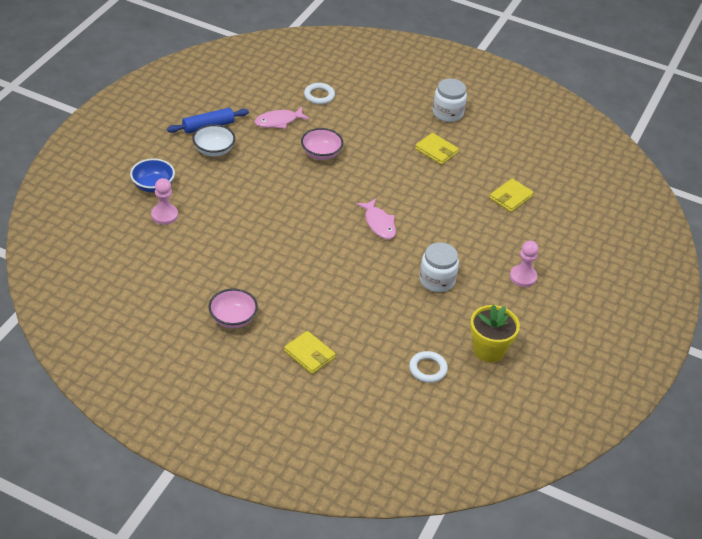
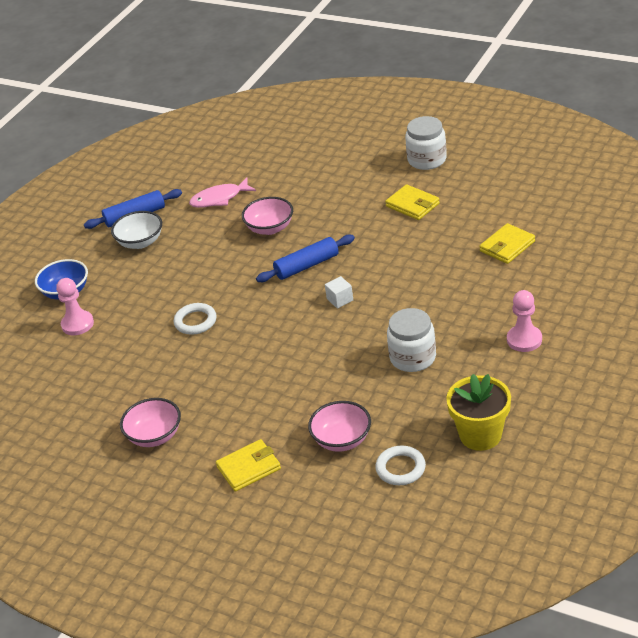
camera: 10 degrees right, 5 degrees down
(309, 354) = (249, 468): yellow wallet -> yellow wallet turned 75 degrees counterclockwise
(319, 96) = (269, 163): white ring -> white ring (195, 321)
(352, 191) = (307, 266): none -> blue rolling pin
(379, 223) = (340, 299): pink fish -> white cube
(382, 340) = (342, 440): none -> pink bowl

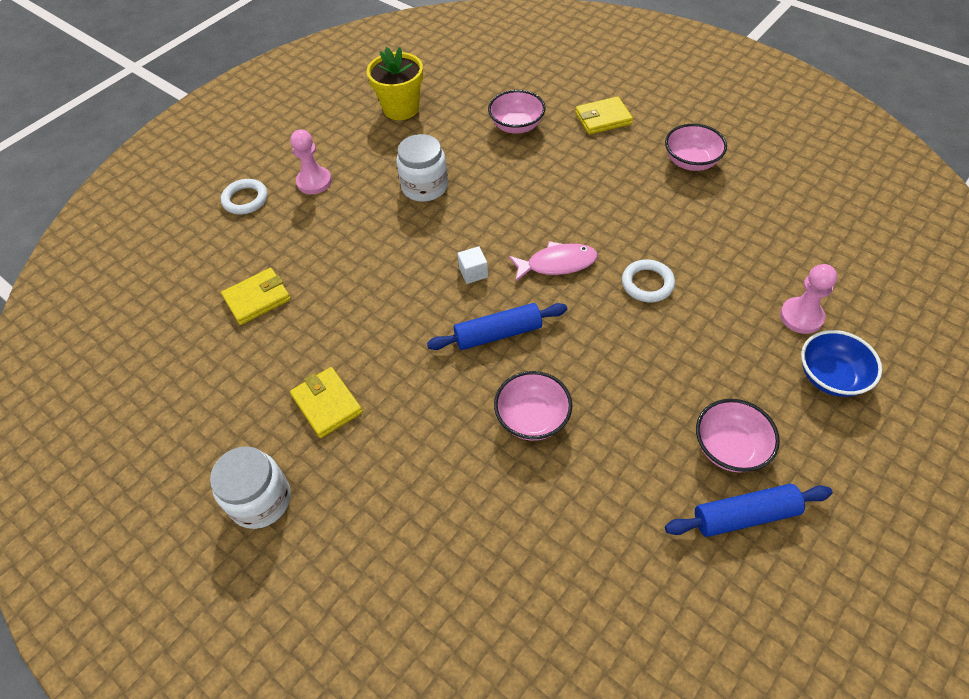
camera: 170 degrees left, 15 degrees up
(140, 242) = (729, 448): white bowl -> pink bowl
(219, 199) = (601, 514): pink fish -> pink fish (557, 264)
(400, 468) = (476, 96): white ring -> white ring (245, 199)

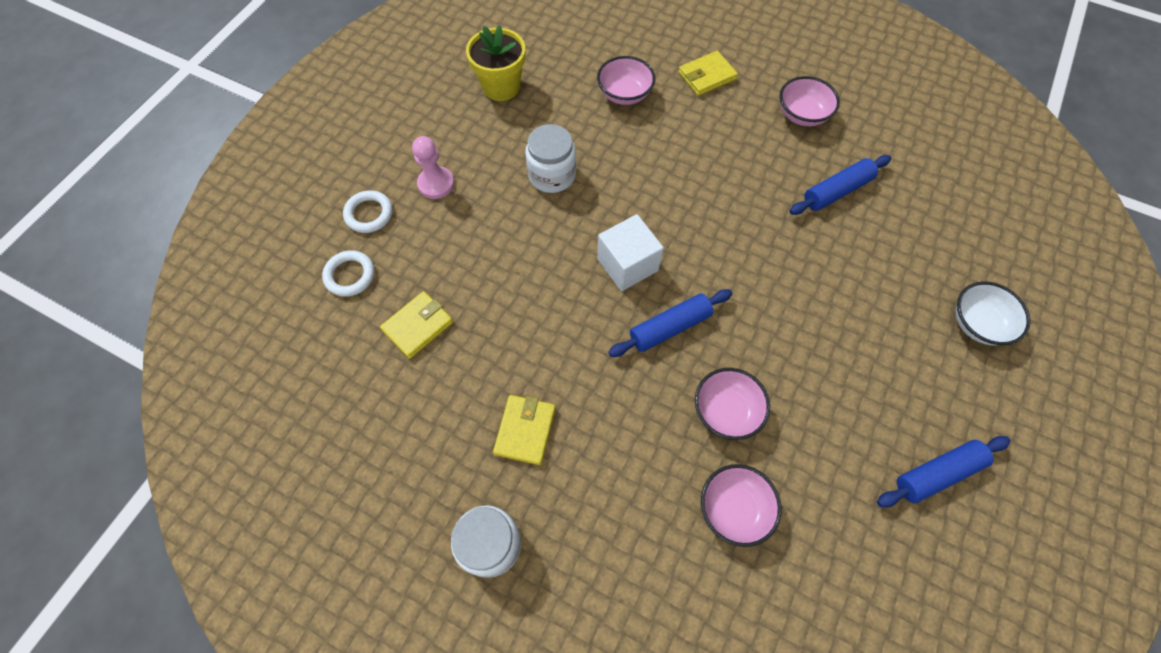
camera: 15 degrees left, 10 degrees up
(327, 404) = (525, 430): yellow wallet -> yellow wallet turned 60 degrees clockwise
(473, 272) = (627, 264): white cube -> white cube, size x1.96
(557, 264) = (705, 243): pink fish -> none
(647, 283) = (794, 252): white ring -> white ring (350, 275)
(708, 233) = (836, 191): none -> blue rolling pin
(729, 448) = (908, 409): pink bowl -> pink bowl (734, 508)
(801, 316) = (939, 266): pink pawn -> none
(830, 377) = (977, 323): blue bowl -> white bowl

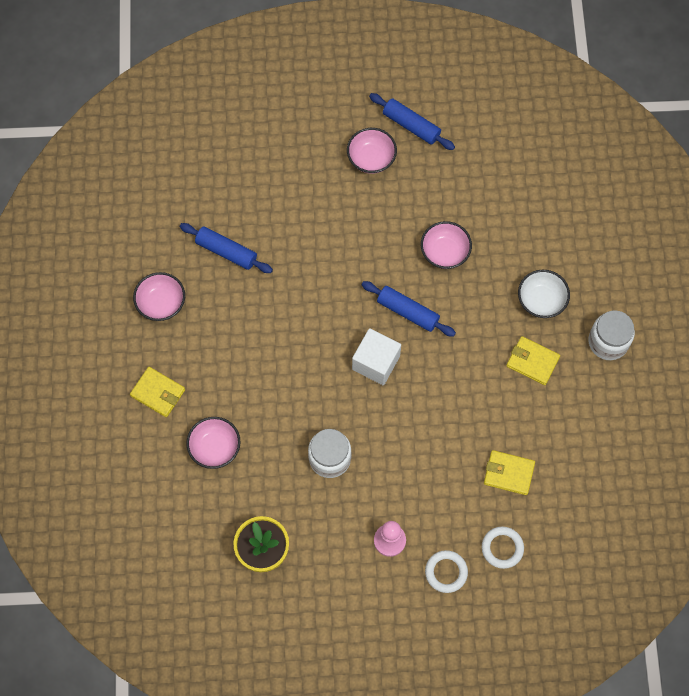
camera: 120 degrees left, 5 degrees up
(525, 430) = (532, 361): yellow wallet -> yellow wallet turned 45 degrees clockwise
(734, 508) = (502, 223): pink bowl -> pink bowl (371, 158)
(977, 323) = (290, 131): white bowl -> white bowl (541, 300)

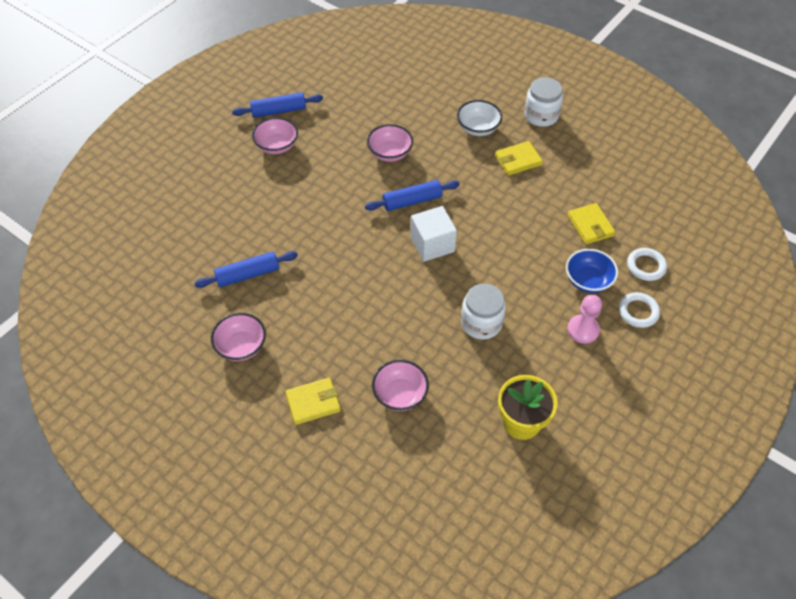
camera: 50 degrees left, 15 degrees down
(445, 511) = (588, 281): none -> blue bowl
(508, 473) = (590, 225): yellow wallet -> yellow wallet turned 75 degrees counterclockwise

